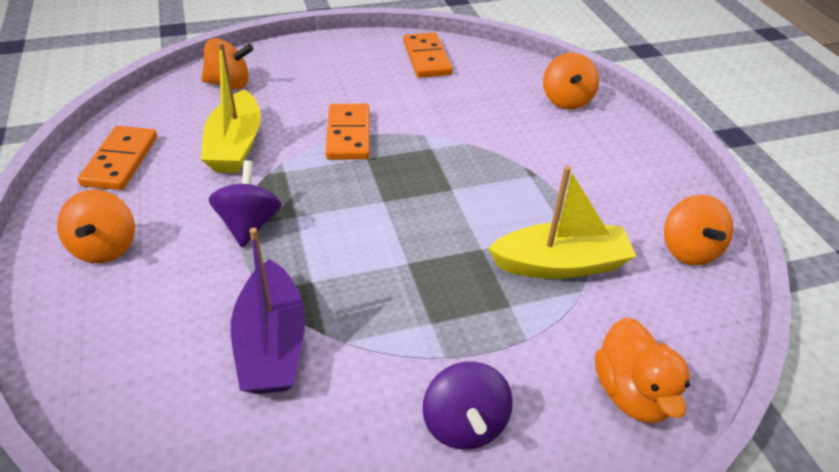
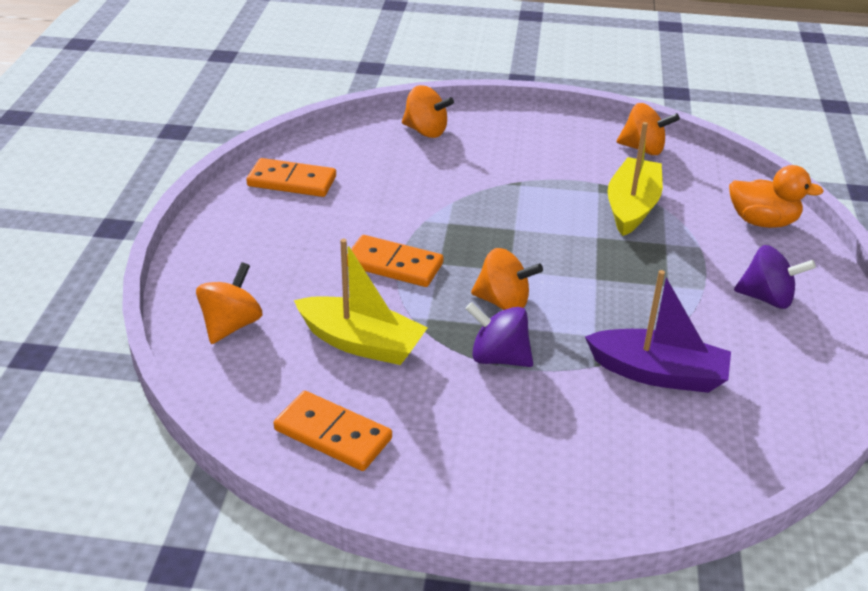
camera: 65 degrees left, 5 degrees down
(105, 247) = (482, 462): orange spinning top -> orange spinning top (503, 302)

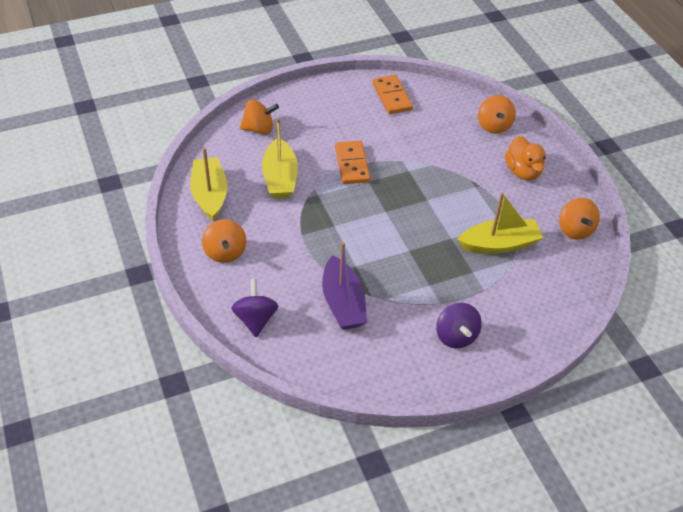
camera: 60 degrees right, 10 degrees up
(333, 434) = (210, 195): orange domino -> yellow boat
(498, 357) = (307, 233): purple spinning top -> purple spinning top (255, 319)
(503, 302) = (355, 218): orange spinning top -> orange spinning top (225, 252)
(762, 221) = (543, 314): orange duck -> orange duck (523, 171)

